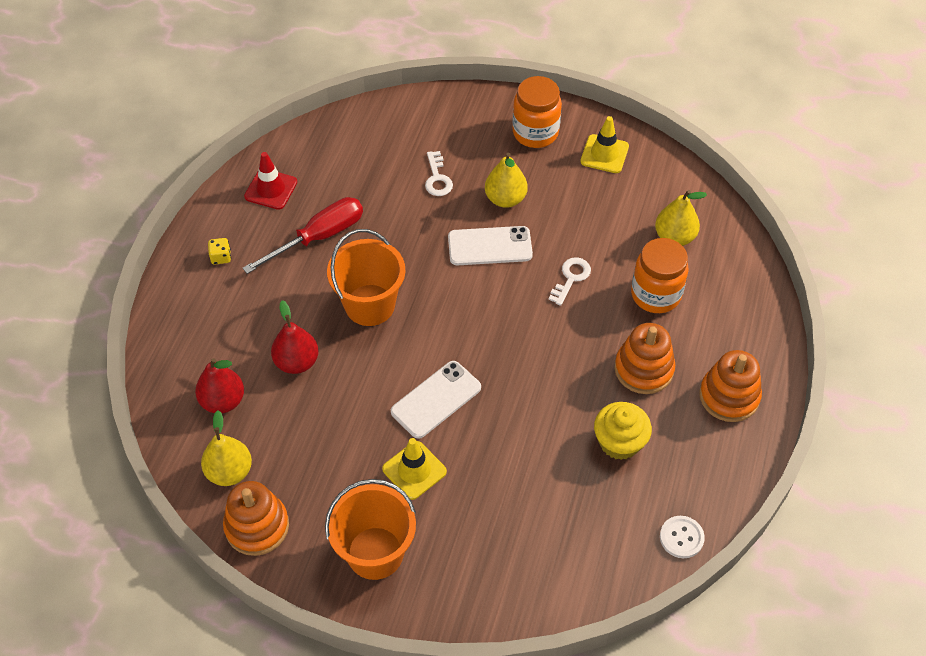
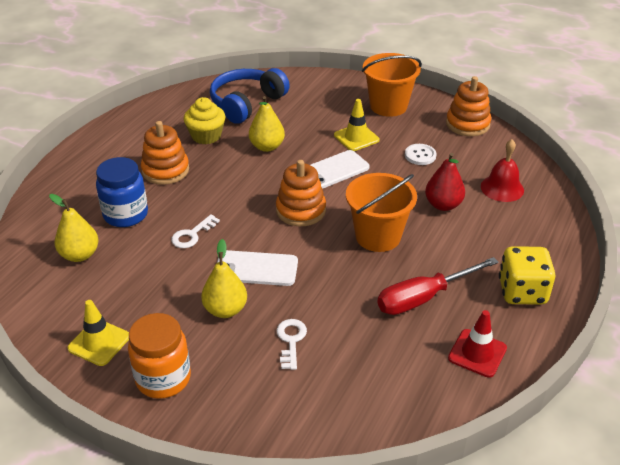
camera: 170 degrees left, 15 degrees down
(221, 257) = (522, 292): yellow dice -> yellow dice, size x2.23
(223, 401) = (502, 188): red pear -> red bell
(229, 472) = (490, 150): yellow pear -> yellow pear (267, 147)
(588, 525) = (246, 103): none -> blue headphones
(655, 294) = (126, 214): orange jar -> blue jar
(681, 537) = (191, 93): white button -> white button (420, 155)
(729, 396) = (112, 149): orange stacking toy -> orange stacking toy (301, 210)

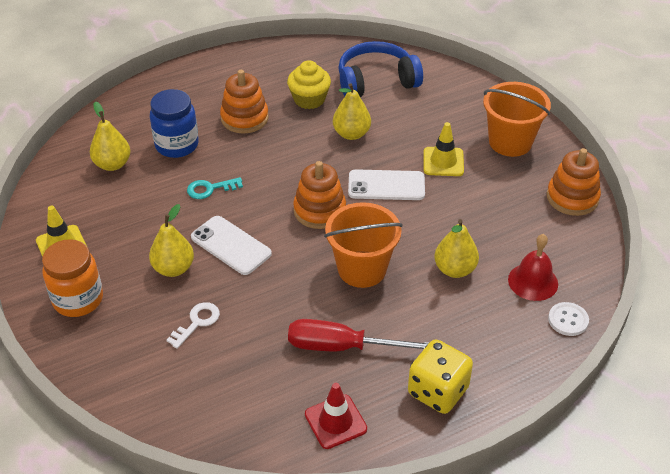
camera: 35 degrees right, 5 degrees up
(192, 235) = (210, 189): white key -> turquoise key
(420, 155) = (486, 209): white button -> white button (568, 320)
(443, 205) = (454, 269): red pear -> yellow pear

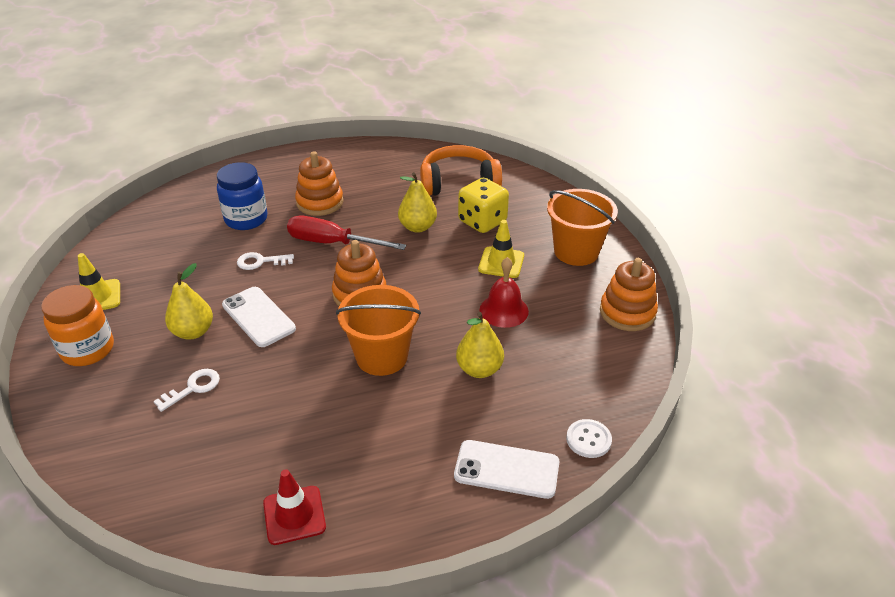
camera: 10 degrees right, 5 degrees down
(112, 164) = (179, 229): yellow pear -> none
(210, 189) = (260, 262): turquoise key -> white key
(309, 99) = (388, 192): yellow cupcake -> none
(342, 347) = (332, 434): red screwdriver -> red screwdriver (332, 243)
(376, 81) = (458, 183): blue headphones -> orange headphones
(386, 186) = (435, 278): white phone -> white phone (506, 469)
(438, 391) = (418, 498): yellow dice -> yellow dice (482, 221)
(533, 281) = (560, 393): red bell -> red bell (504, 310)

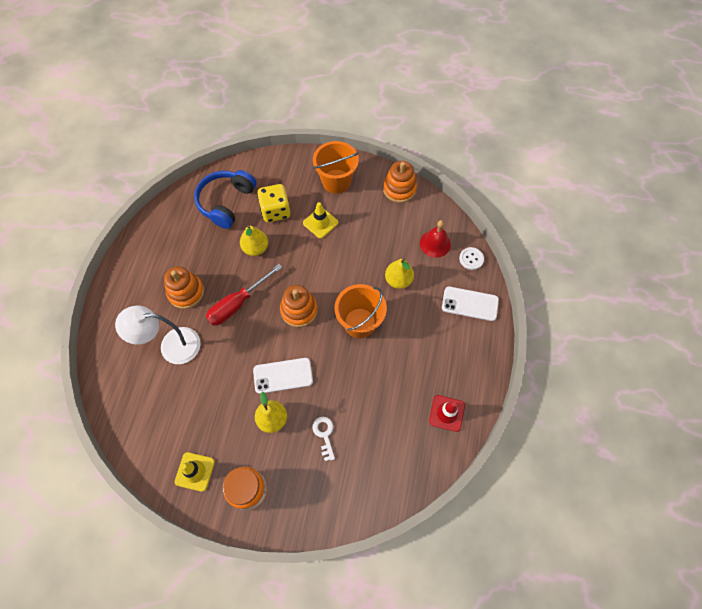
camera: 60 degrees left, 25 degrees up
(246, 219) = (171, 346): blue jar -> white lamp
(260, 262) = (227, 354): white key -> none
(458, 183) = (226, 202): orange headphones -> blue headphones
(504, 310) = (361, 244): red bell -> red bell (435, 243)
(506, 469) = (470, 304): white phone -> white phone turned 60 degrees clockwise

